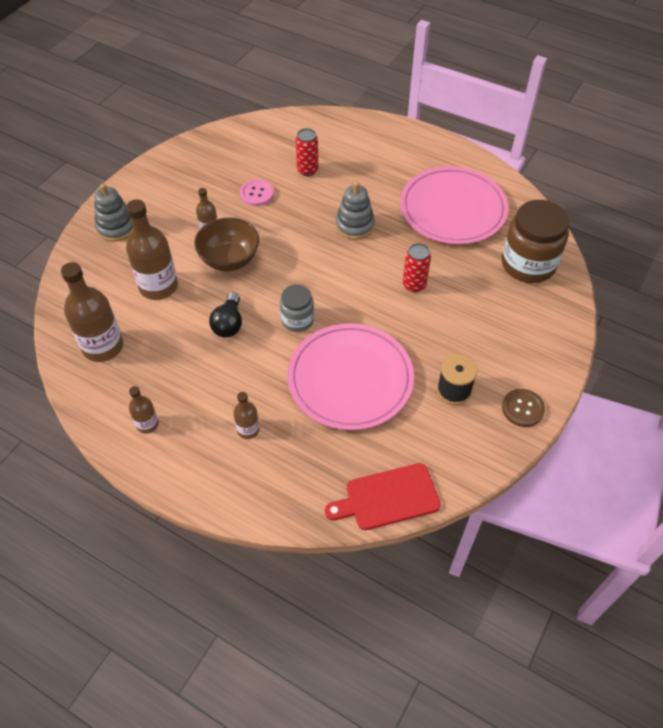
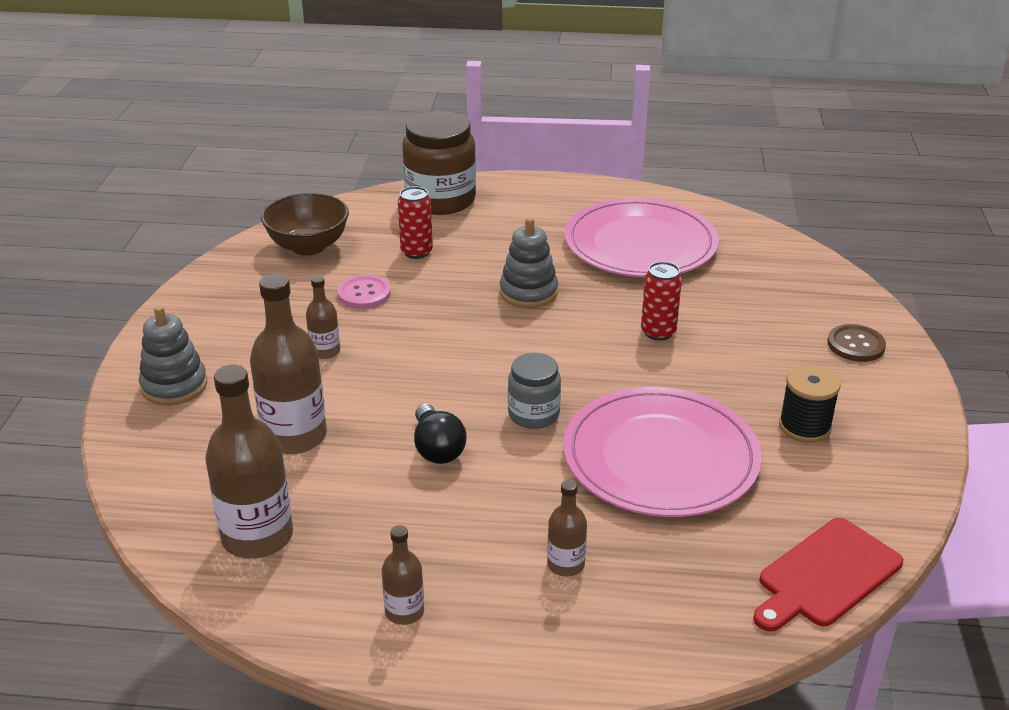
camera: 25 degrees left, 20 degrees down
(229, 259) = (380, 375): brown bowl -> brown bowl (308, 246)
(522, 408) = (904, 418): brown button -> brown button (855, 345)
(528, 264) = (778, 273): brown jar -> brown jar (440, 200)

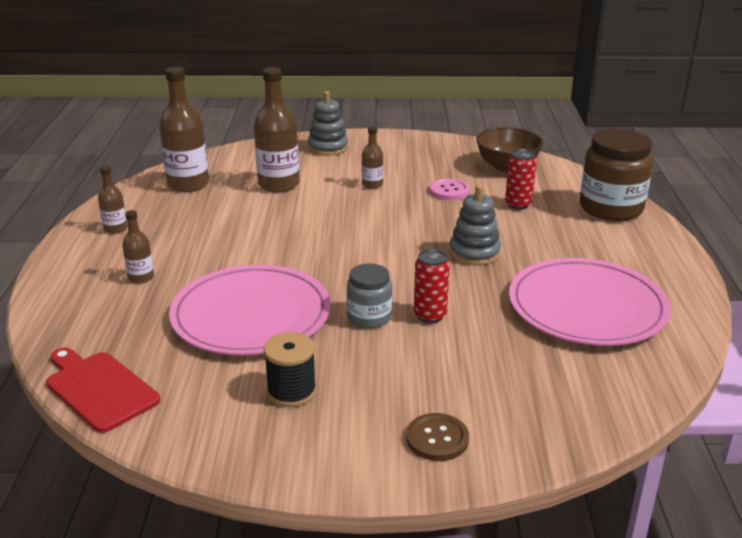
camera: 85 degrees right, 5 degrees down
(437, 448) = (265, 228): black light bulb -> none
(533, 414) = (304, 261): grey jar -> grey jar (369, 317)

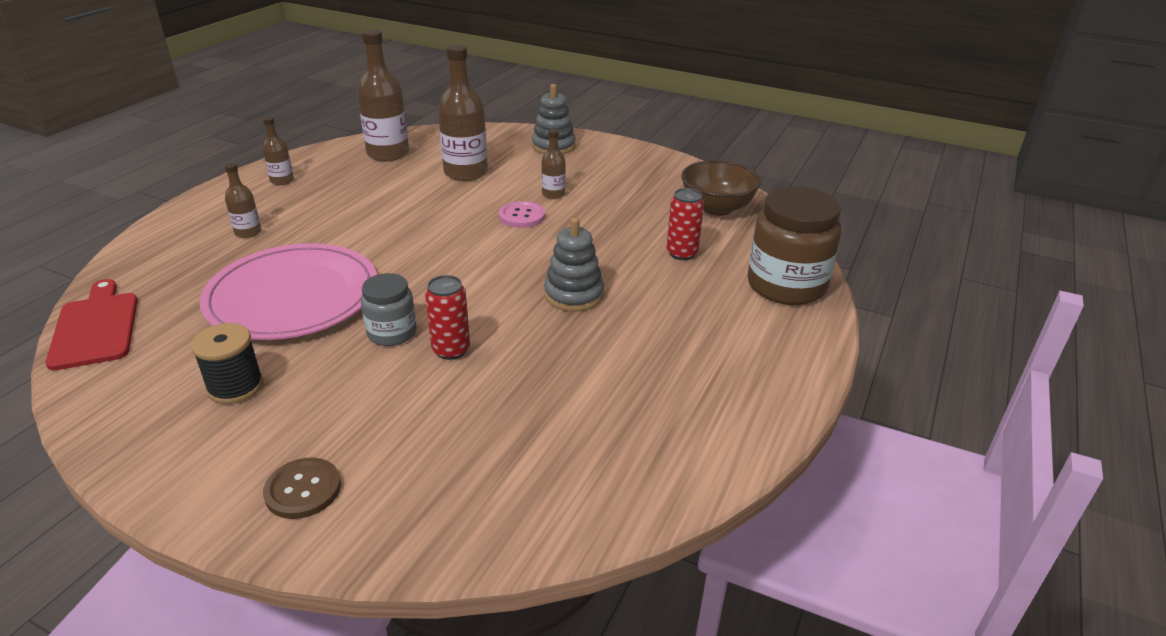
camera: 25 degrees right, 5 degrees up
(449, 190) = (624, 219): pink button -> pink button (522, 216)
(587, 307) = (627, 394): pink plate -> none

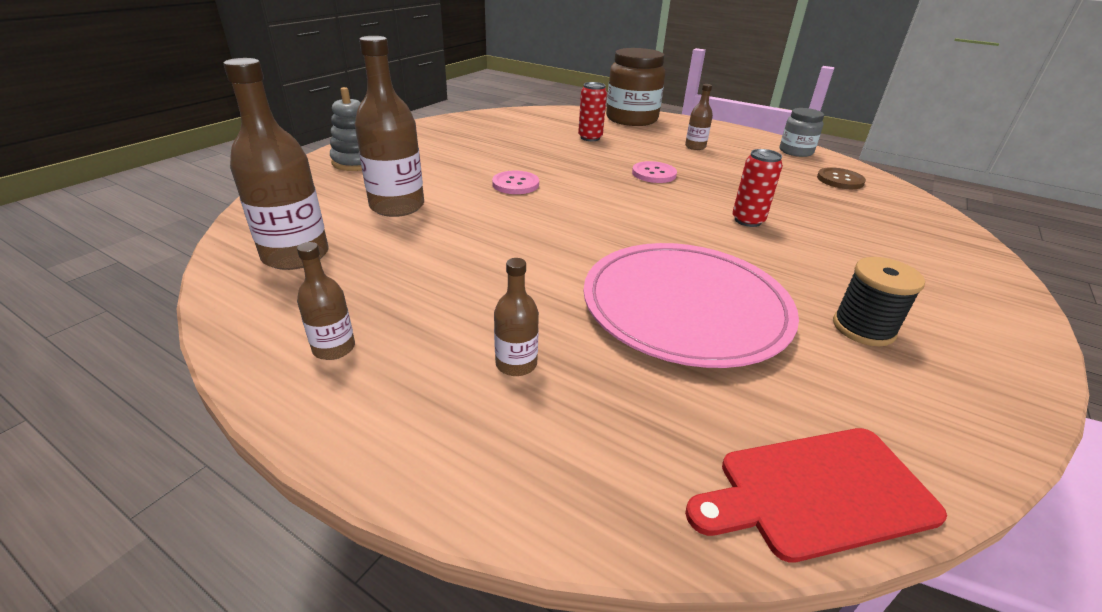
camera: 85 degrees left, 0 degrees up
(303, 490) = (956, 278): brown button -> brown button (840, 180)
(392, 333) = (734, 246): grey jar -> grey jar (795, 151)
(553, 194) = (473, 169): brown bottle -> brown bottle (695, 147)
(573, 295) = (654, 174): grey stacking toy -> pink button
(717, 208) = (521, 121): brown bowl -> none

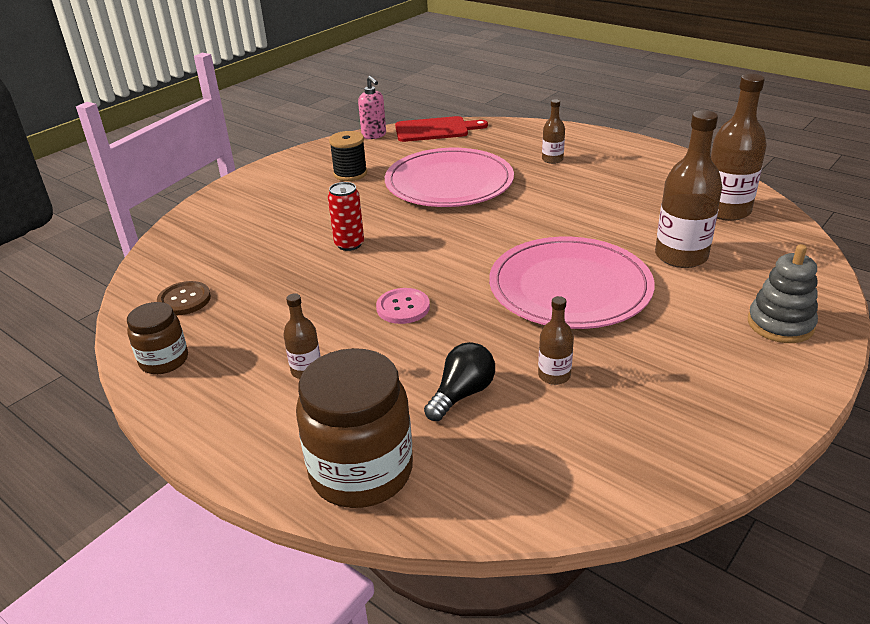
camera: 170 degrees left, 0 degrees up
(334, 348) = (651, 164): brown bottle -> brown bottle (554, 375)
(515, 184) = (570, 287): pink button -> pink plate
(590, 138) = (462, 394): red can -> black light bulb
(795, 151) = (164, 360): grey jar -> brown jar
(950, 462) = (374, 135): none -> pink soap dispenser

